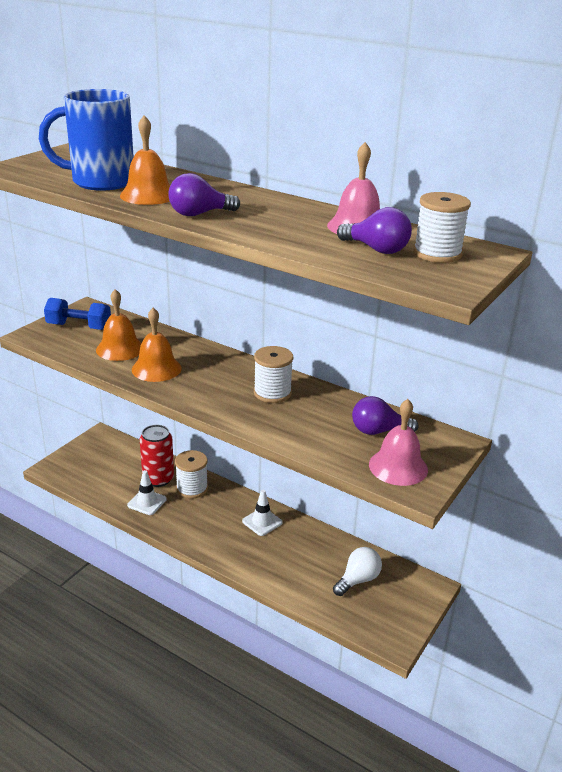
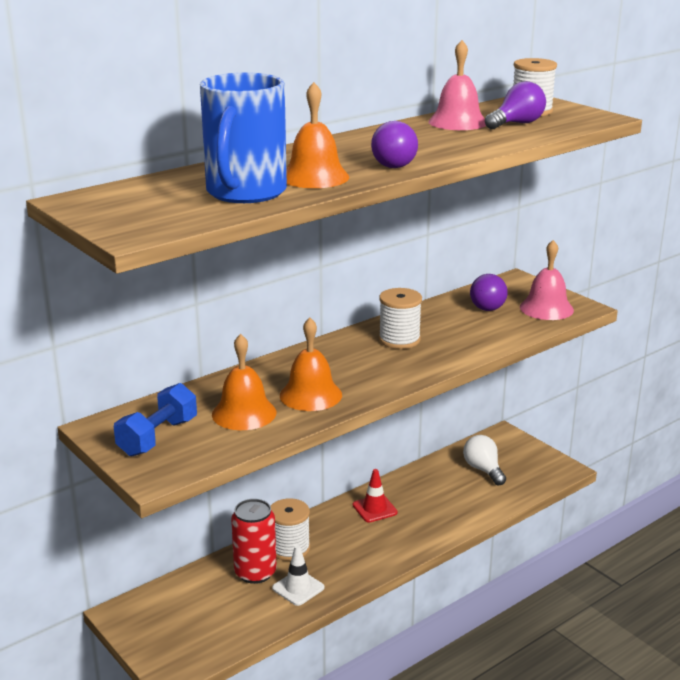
camera: 70 degrees left, 5 degrees down
(262, 522) = (374, 509): white traffic cone -> red traffic cone

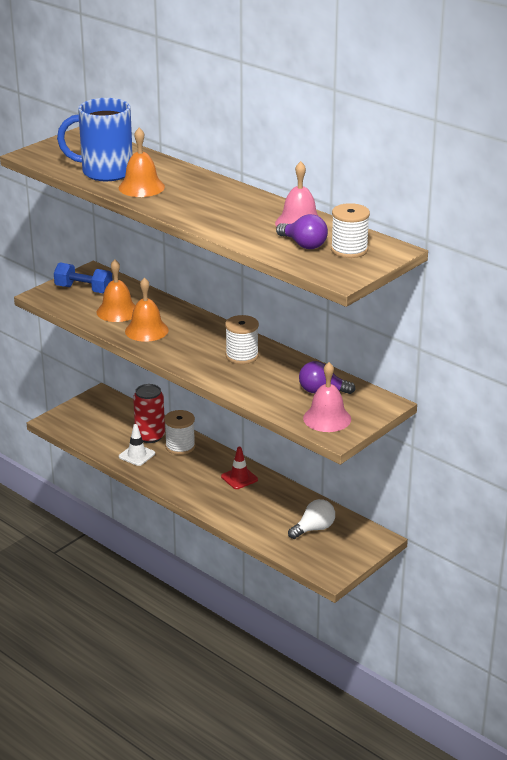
camera: 80 degrees right, 5 degrees up
(393, 164) = (177, 207): purple light bulb -> none

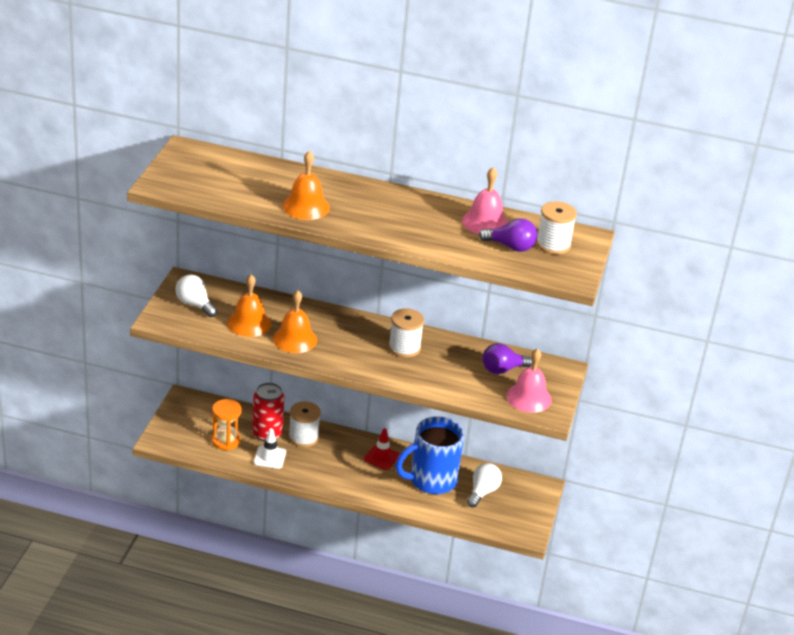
camera: 30 degrees left, 5 degrees up
(84, 289) = (194, 304): blue dumbbell -> white light bulb
(105, 172) = (253, 194): blue mug -> blue mug (431, 480)
(109, 434) = (226, 440): none -> orange hourglass

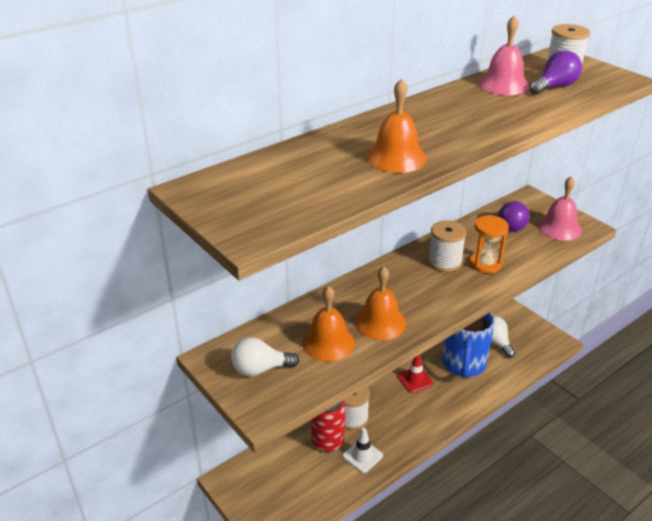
camera: 50 degrees left, 0 degrees up
(226, 440) = (314, 478): orange hourglass -> orange hourglass (485, 264)

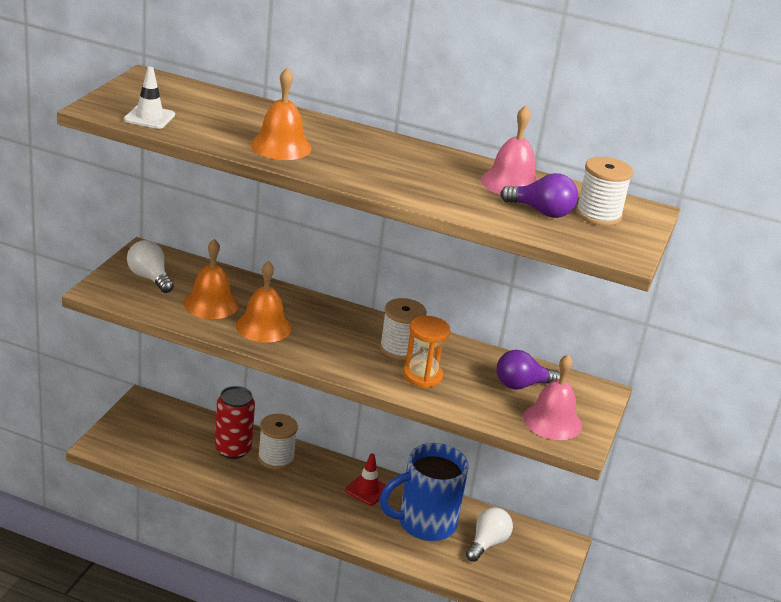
camera: 55 degrees right, 5 degrees down
(362, 456) = (230, 478): white traffic cone -> white traffic cone (149, 117)

